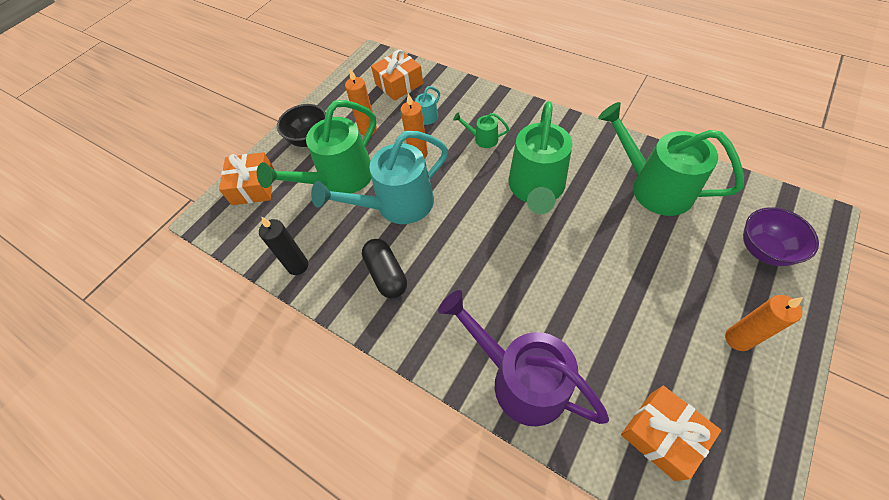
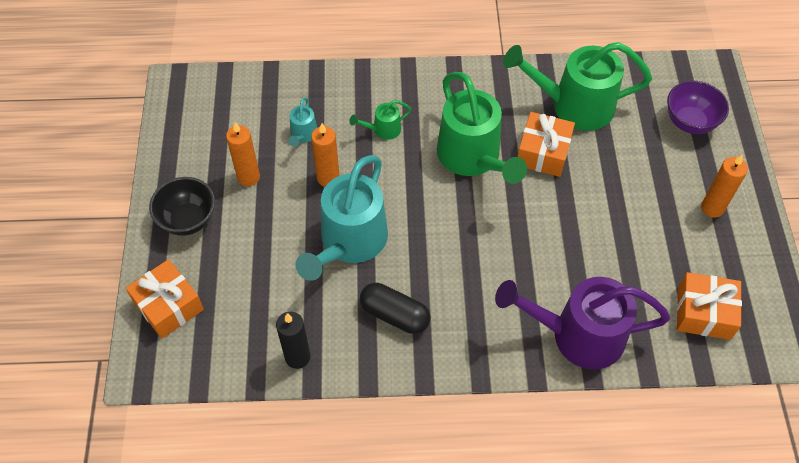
camera: 40 degrees left, 0 degrees up
(339, 179) = (263, 247): green watering can -> none
(399, 84) = (239, 106): orange gift -> orange gift (543, 152)

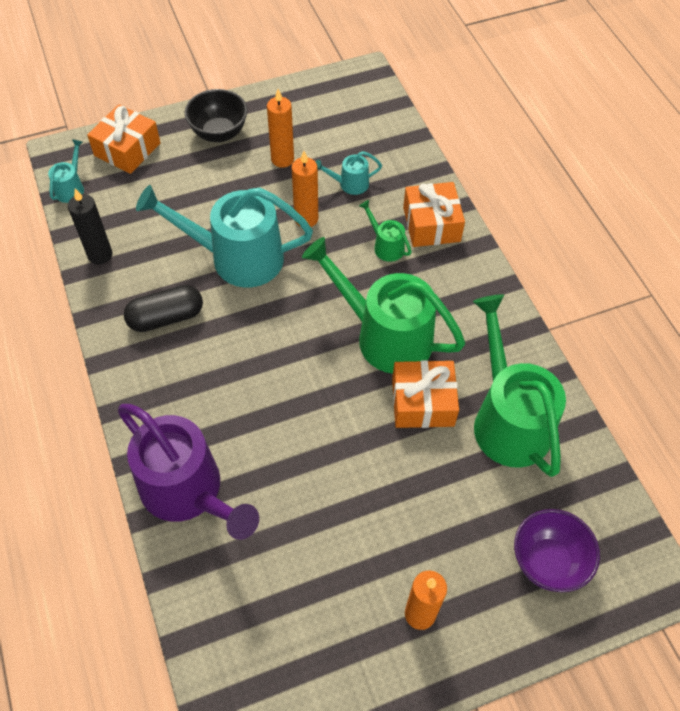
camera: 70 degrees right, 0 degrees up
(196, 368) = (71, 187): none -> turquoise watering can
(395, 315) = (166, 317): black capsule -> black capsule turned 60 degrees clockwise
(473, 158) = (384, 335): green watering can -> green watering can turned 75 degrees clockwise
(577, 335) = (189, 492): purple watering can -> purple watering can turned 150 degrees clockwise
(704, 313) = (259, 629): orange gift -> orange gift (431, 224)

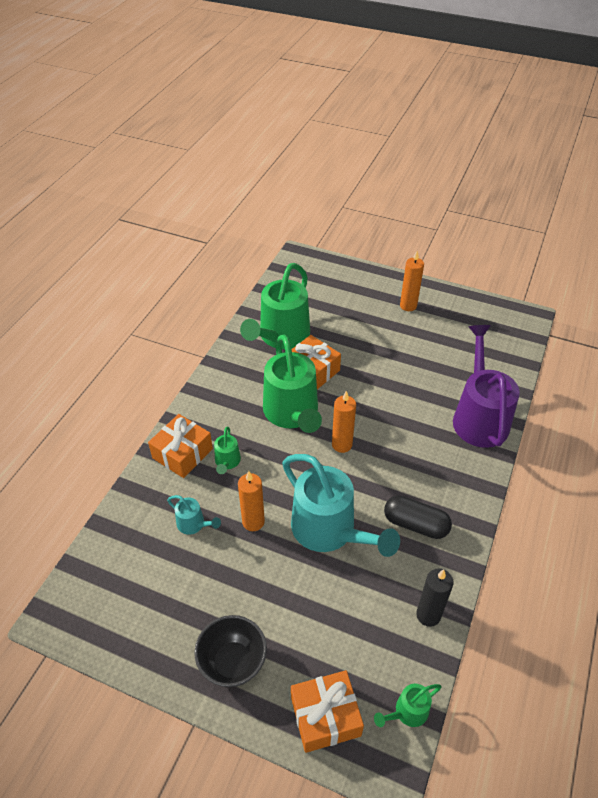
camera: 135 degrees left, 10 degrees down
(71, 187) = (407, 712): turquoise watering can -> green watering can
(282, 159) = (214, 587): orange candle -> orange candle (342, 445)
(548, 562) = (333, 286): purple bowl -> none

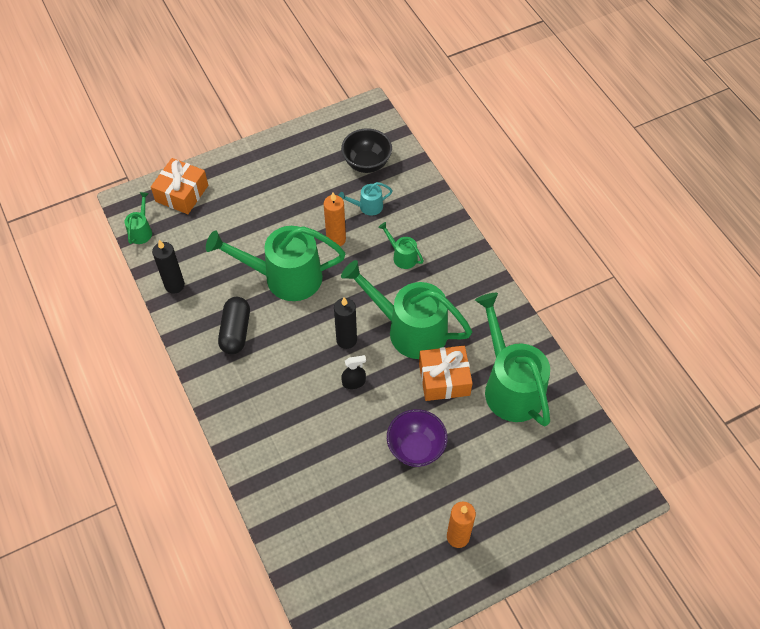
camera: 130 degrees right, 10 degrees up
(182, 453) = (436, 235): orange gift -> none
(233, 662) = (255, 172): black bowl -> black bowl (367, 163)
(330, 531) = (284, 277): turquoise watering can -> green watering can
(342, 445) = (346, 340): orange candle -> black candle
(370, 416) = (354, 382): none -> black spray bottle
(378, 355) = (416, 448): none -> purple bowl
(415, 524) = (236, 331): black capsule -> black capsule turned 60 degrees counterclockwise
(479, 417) = (274, 466): purple watering can -> none

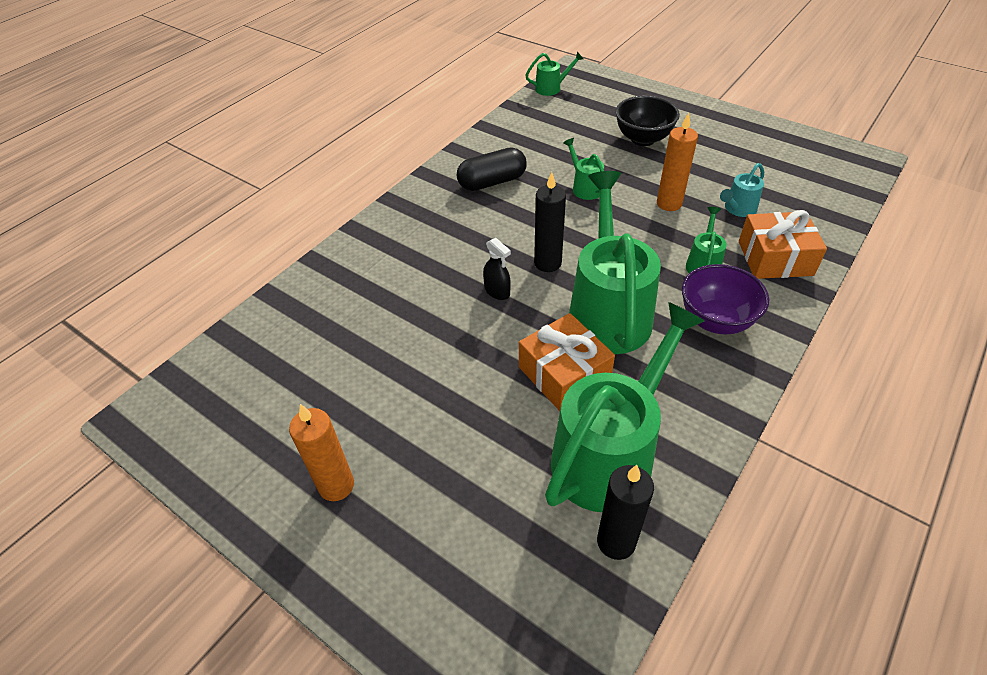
camera: 65 degrees right, 10 degrees down
(174, 285) = (511, 127): black candle -> black candle (616, 542)
(182, 193) = (614, 92): orange gift -> orange gift (775, 258)
(284, 277) = (584, 187): green watering can -> green watering can, size x0.44
(367, 163) = (794, 186): black bowl -> black bowl (643, 139)
(367, 207) = (737, 209): turquoise watering can -> turquoise watering can turned 90 degrees counterclockwise
(416, 448) = (444, 385): purple bowl -> purple bowl (715, 320)

